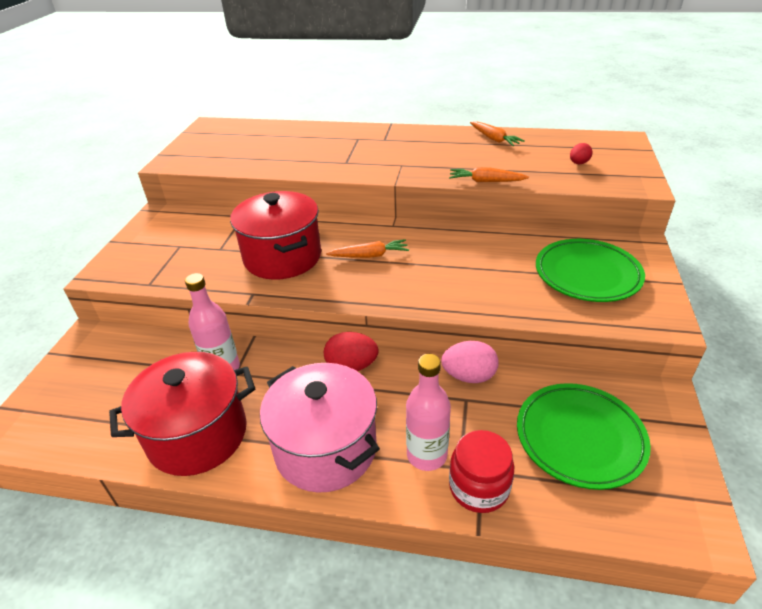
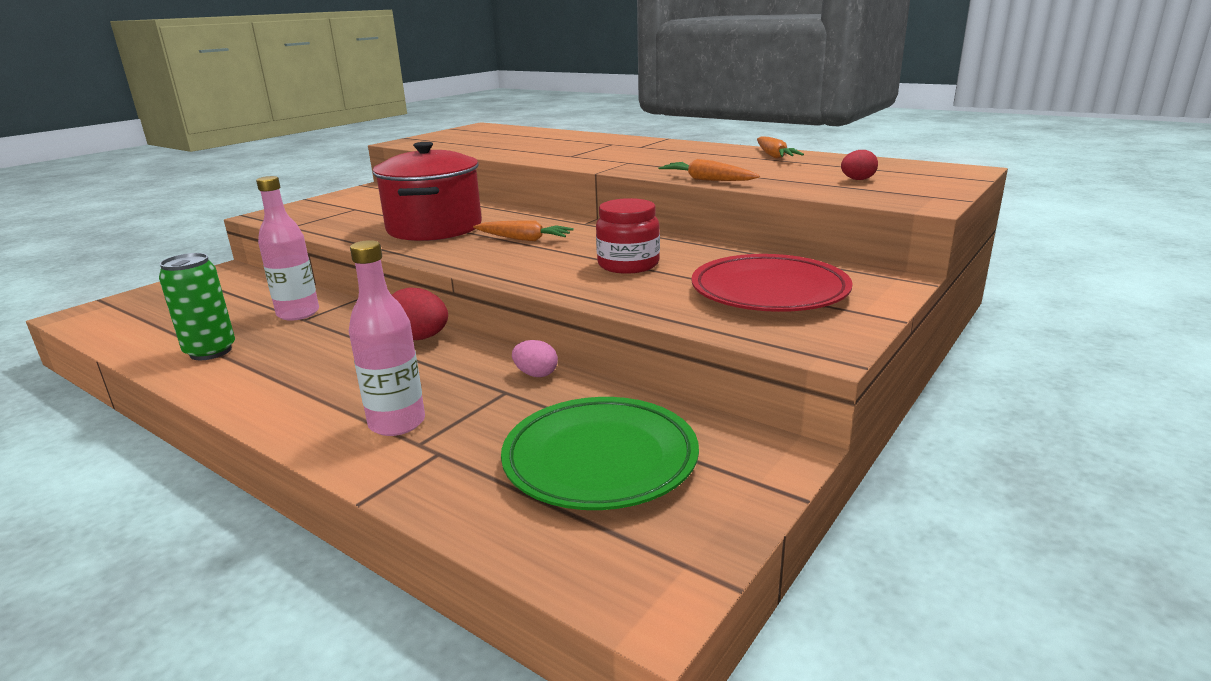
camera: 25 degrees right, 15 degrees down
(197, 435) = (210, 351): red pot -> green can
(325, 449) = (304, 391): pink pot -> none
(469, 376) = (536, 374): pink egg -> pink egg, size x0.62
(479, 487) = (415, 465): red jar -> red jar (628, 264)
(587, 274) = (769, 291): green plate -> red plate

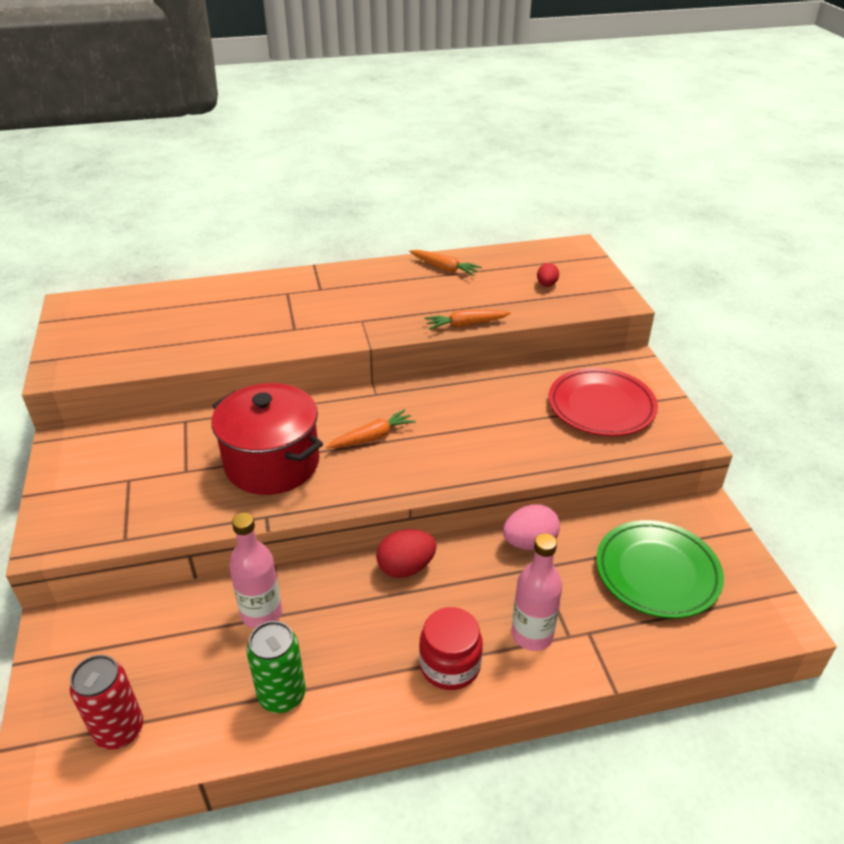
camera: 50 degrees left, 15 degrees up
(136, 319) = (119, 730): none -> red can
(536, 374) = (529, 543): pink egg -> pink egg, size x1.62
(628, 264) = (491, 425): red jar -> red jar (450, 665)

